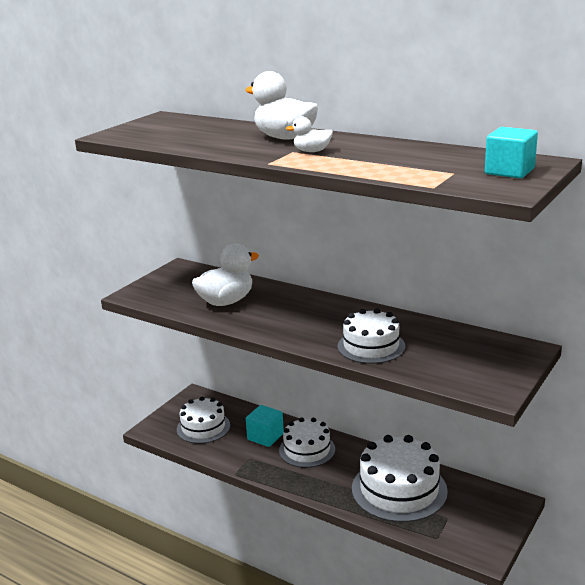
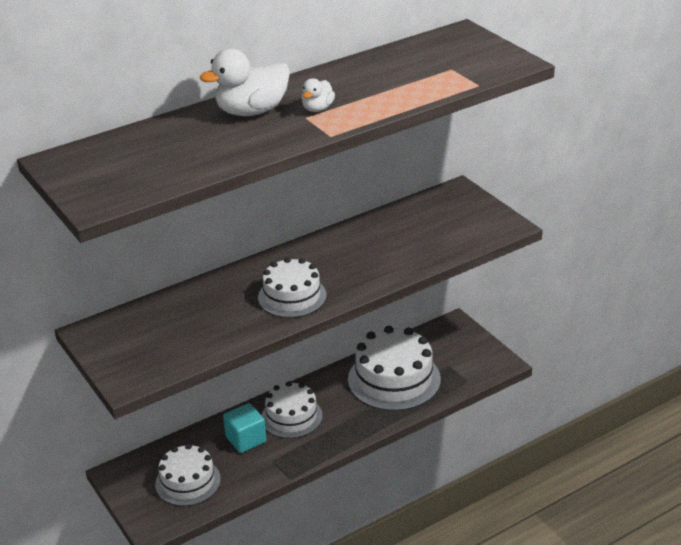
camera: 65 degrees left, 10 degrees up
(226, 301) = (217, 318): white duck -> none
(371, 346) = (389, 259): white cake -> white cake (292, 296)
(509, 171) = (471, 49): turquoise cube -> none

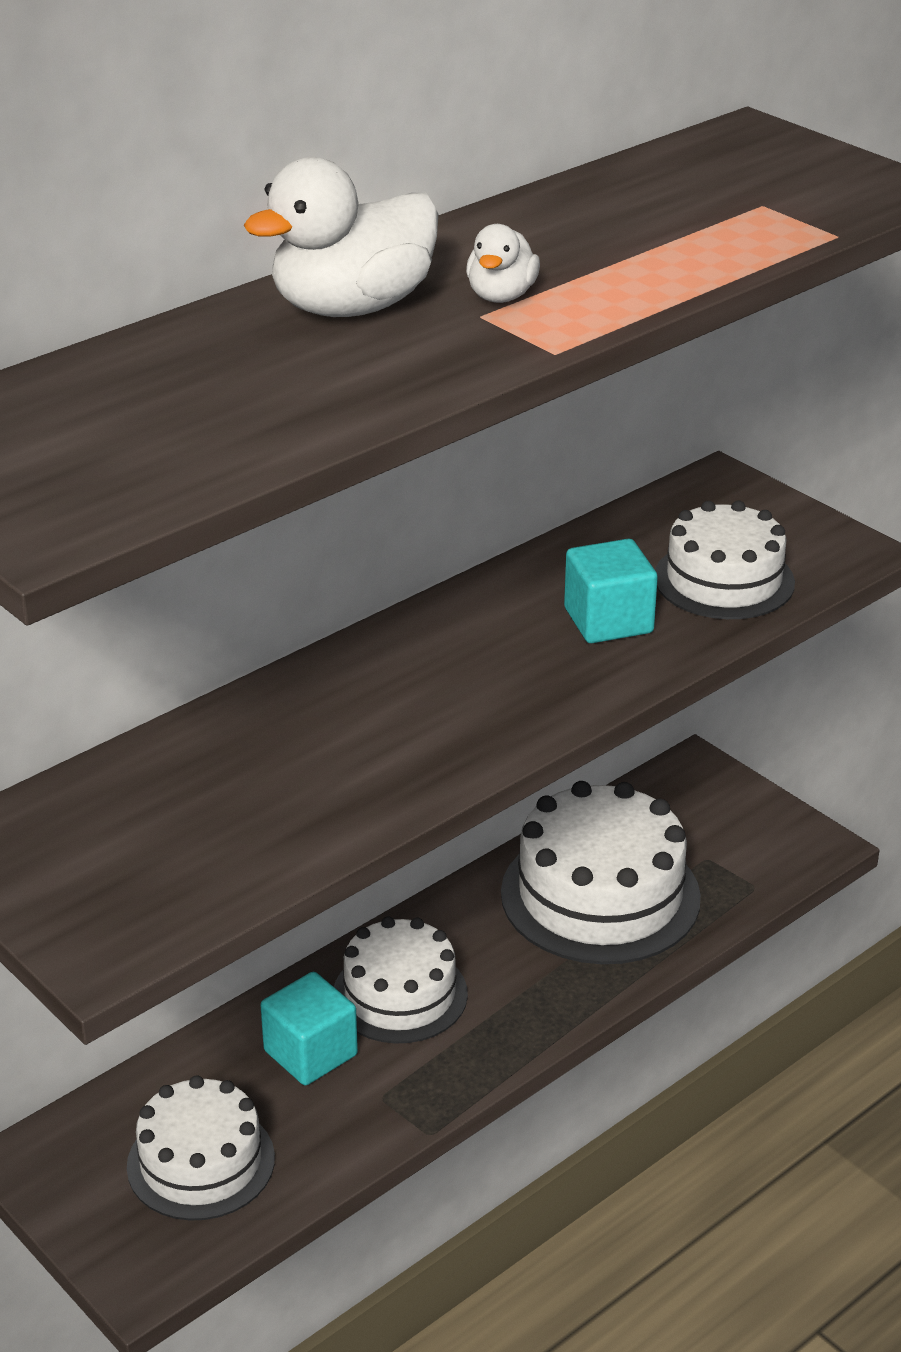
camera: 10 degrees left, 0 degrees up
(292, 296) = (432, 729): white cake -> white cake (724, 580)
(385, 252) = (608, 621): none -> turquoise cube

